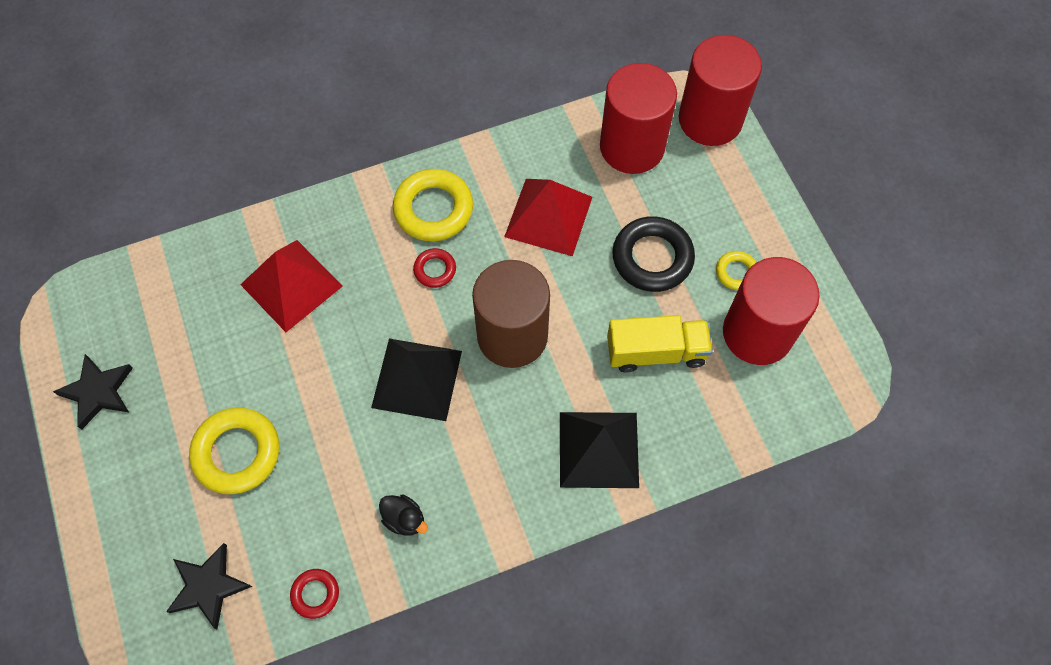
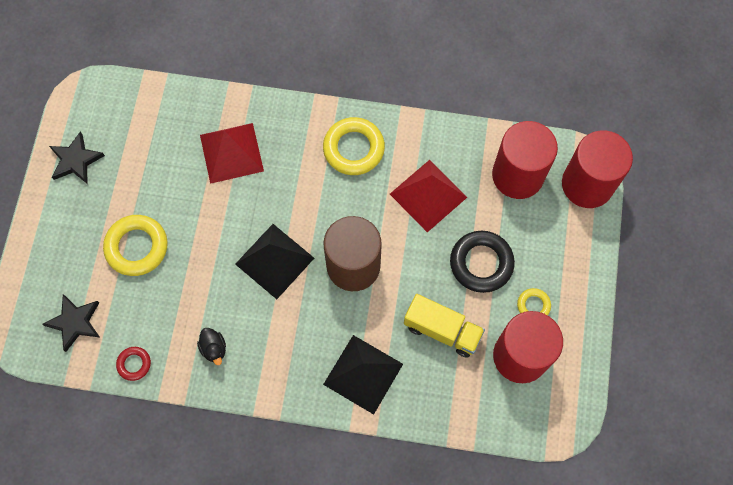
camera: 30 degrees right, 5 degrees up
(435, 270) = (329, 192): red ring -> none

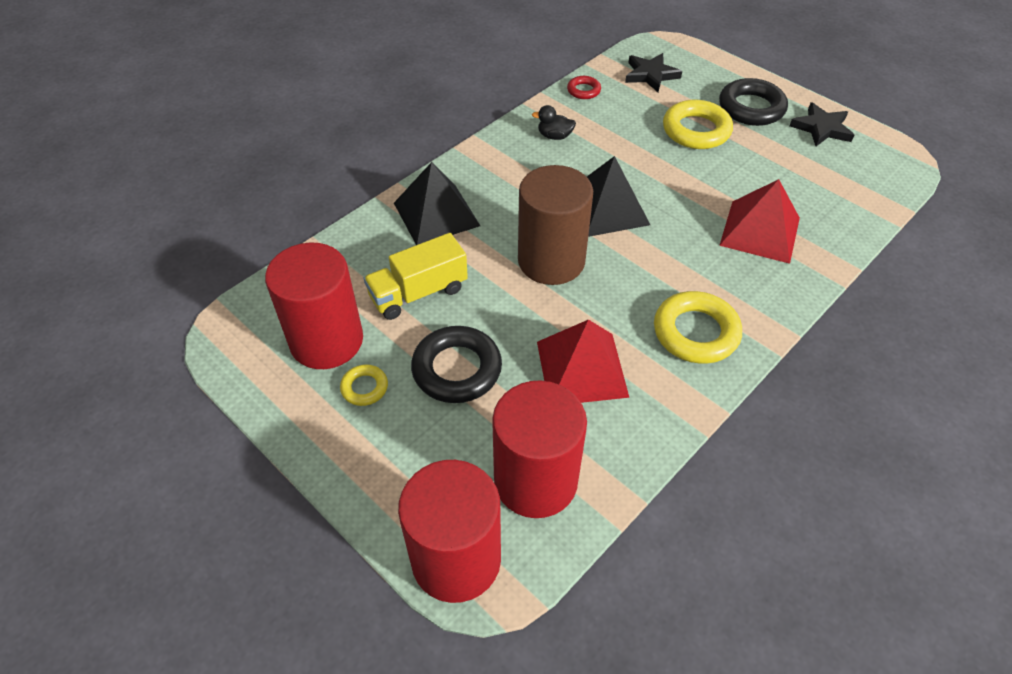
camera: 125 degrees right, 20 degrees down
(78, 221) = (751, 108): none -> black ring

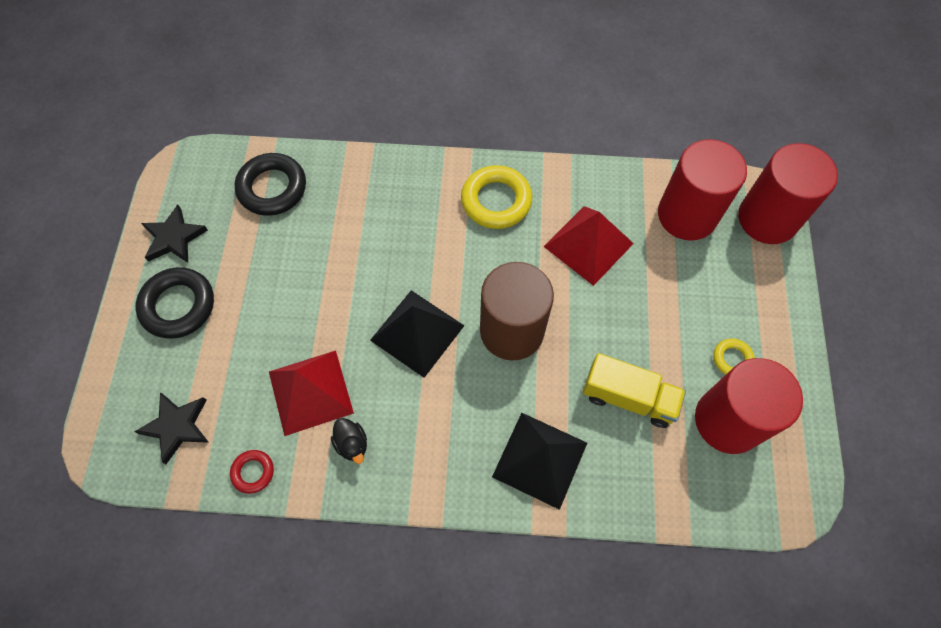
camera: 130 degrees left, 15 degrees up
(457, 369) = (662, 315): black ring -> black ring (272, 188)
(696, 130) = (250, 330): yellow ring -> none
(760, 231) = (356, 216): red pyramid -> red pyramid (310, 392)

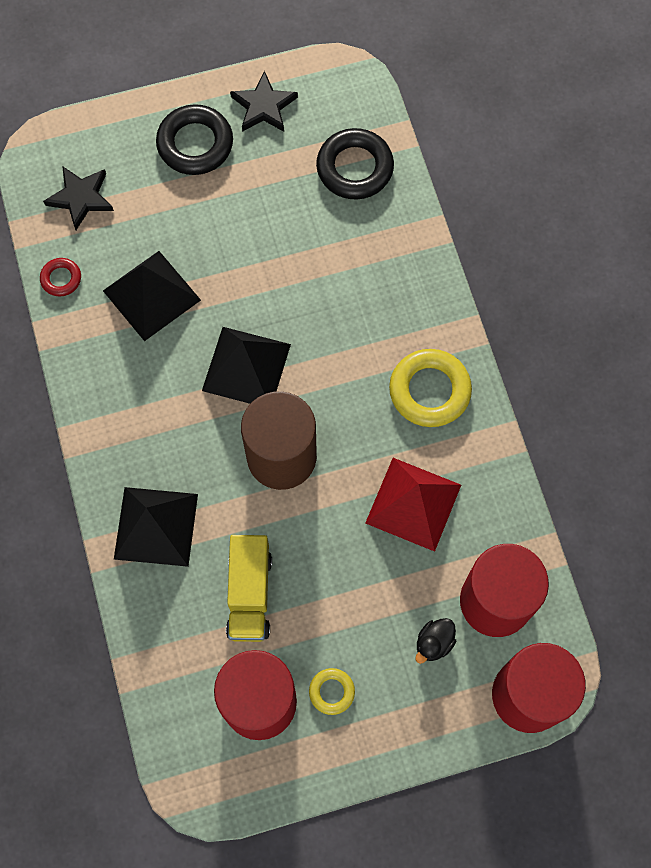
camera: 70 degrees right, 5 degrees up
(310, 392) = (151, 295): red pyramid -> black pyramid
(352, 444) = (114, 351): black duck -> black duck (434, 643)

